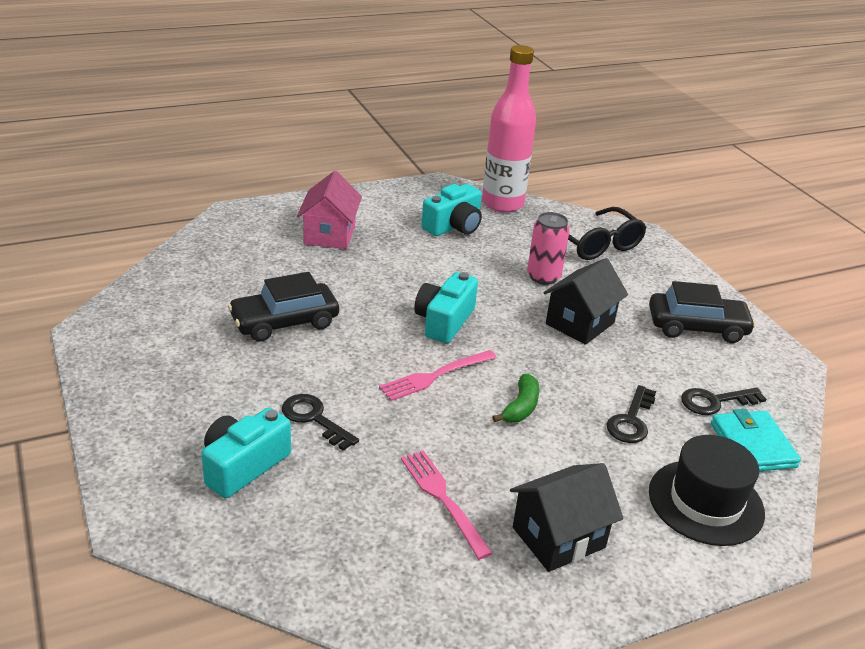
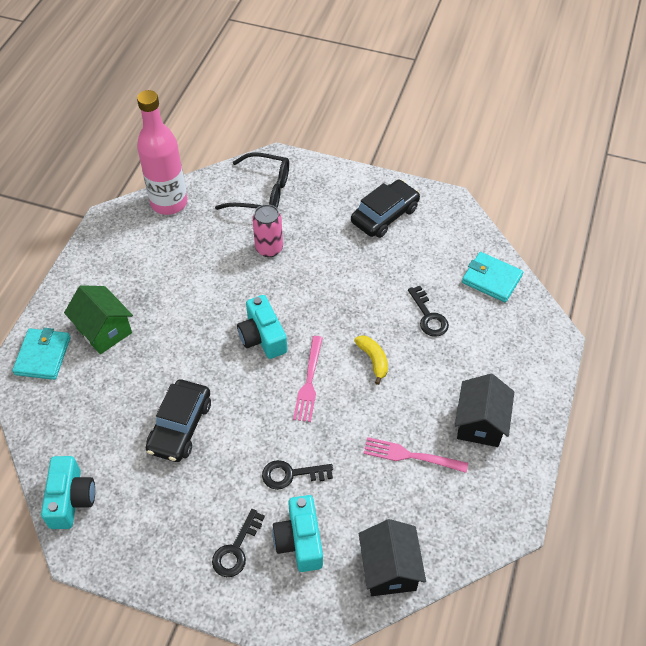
camera: 45 degrees left, 20 degrees up
(265, 219) = (43, 356): none -> turquoise wallet
(329, 234) = (104, 330): pink house -> green house
(454, 226) = (167, 251): turquoise camera -> turquoise camera (71, 499)
(521, 407) = (373, 360): green banana -> yellow banana
(580, 323) = (329, 269): black house -> black house (389, 569)
(705, 502) = (510, 337): black hat -> none
(715, 401) = (448, 265): black key -> black key (236, 549)

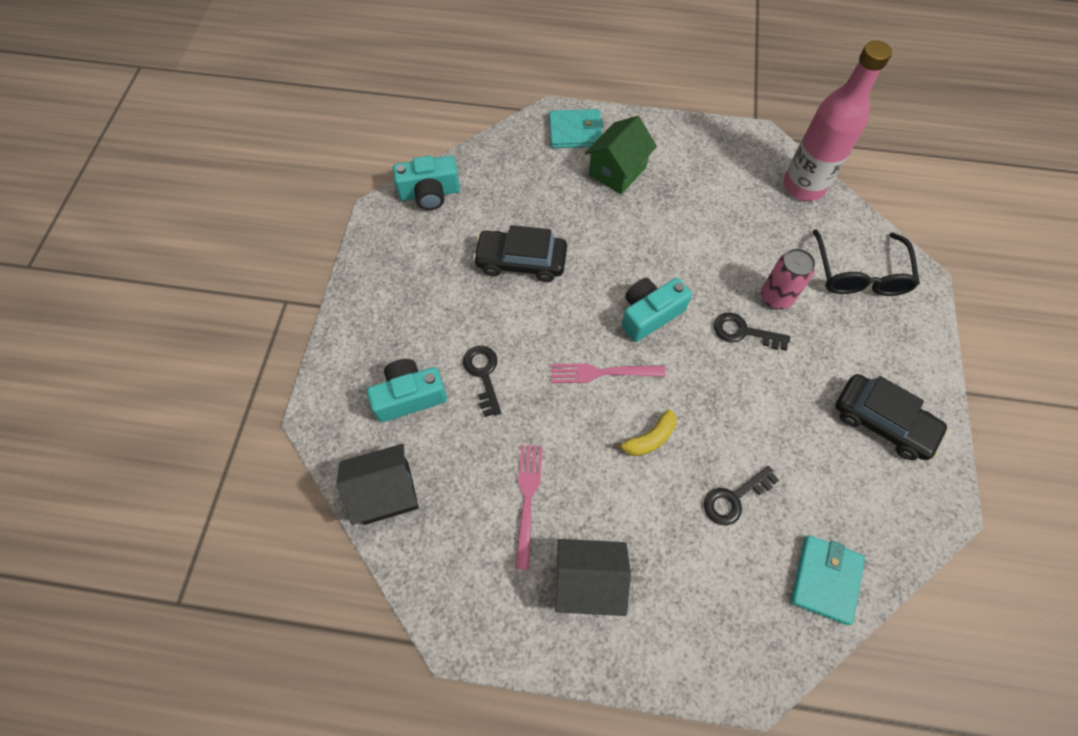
camera: 80 degrees right, 10 degrees up
(236, 549) = (394, 339): black key -> black key (743, 332)

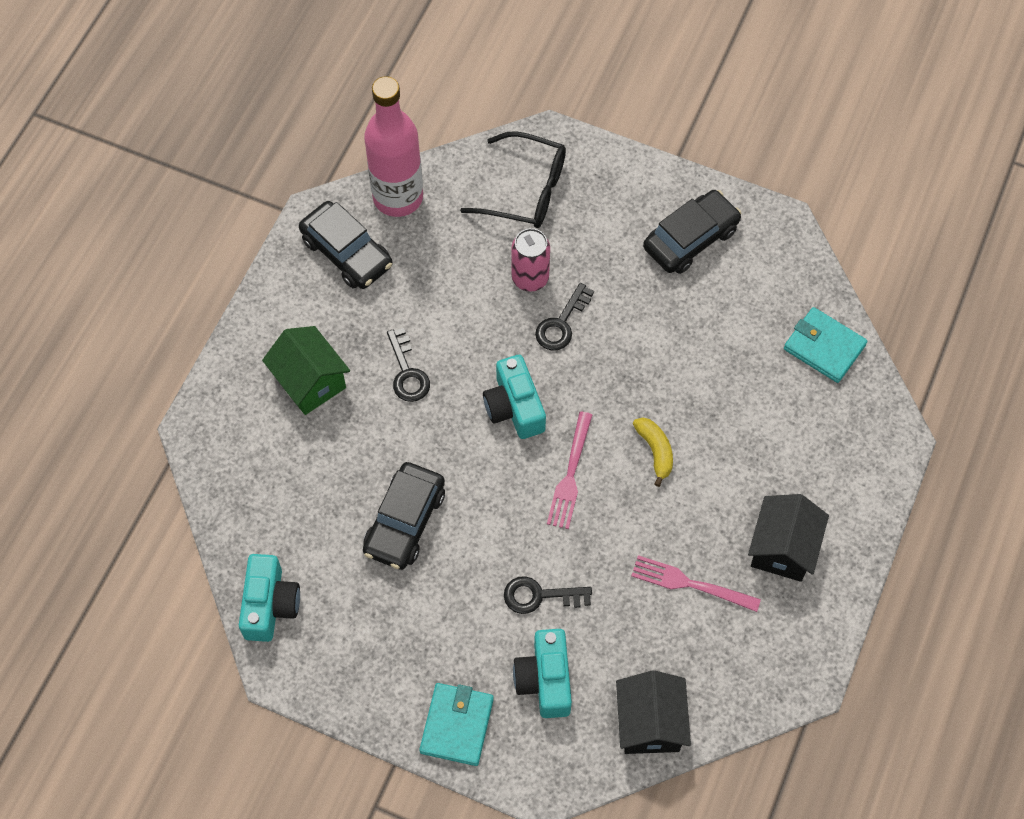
camera: 75 degrees left, 0 degrees up
(575, 132) = (232, 411): turquoise wallet -> turquoise wallet (457, 725)
(734, 498) = (734, 395): black key -> black key (407, 372)
(737, 166) = (347, 252): none -> black car

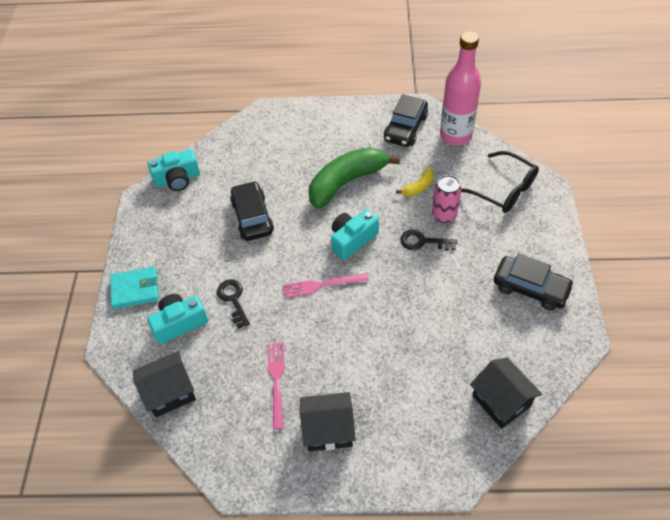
camera: 70 degrees right, 10 degrees down
(310, 381) = (317, 144): green house -> none
(405, 522) = (252, 217): black car -> black car turned 75 degrees clockwise
(407, 372) = (346, 182): black key -> green banana
(524, 190) = (503, 189): black glasses -> black glasses turned 45 degrees counterclockwise
(655, 451) = (362, 325): yellow banana -> yellow banana (418, 187)
(824, 347) = (501, 401): turquoise wallet -> black house

